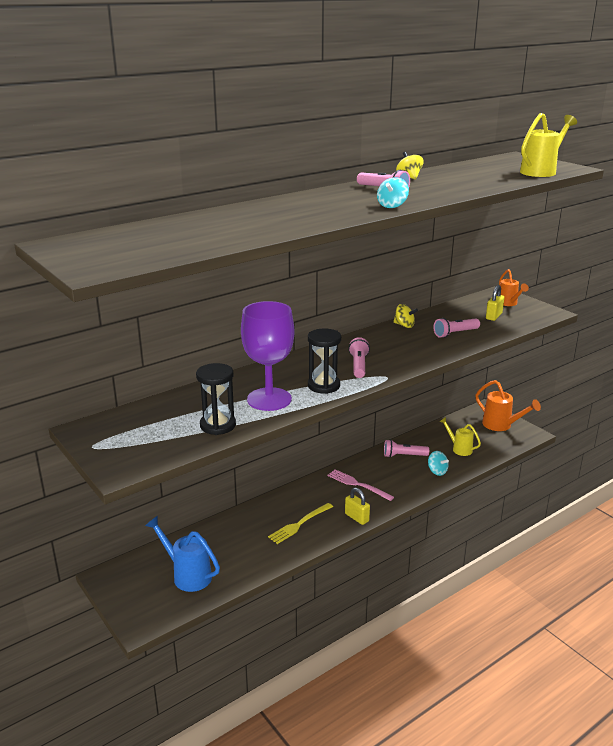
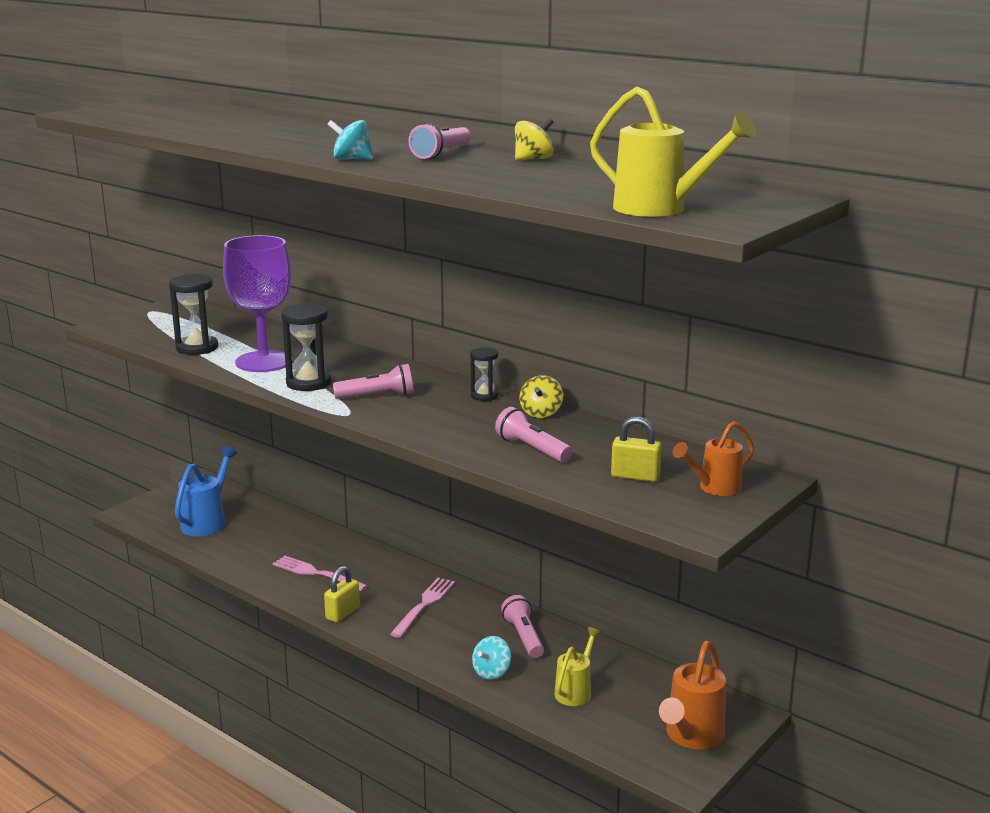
camera: 75 degrees right, 5 degrees down
(299, 524) = (316, 573): yellow fork -> pink fork
(372, 336) = (484, 396): none -> black hourglass

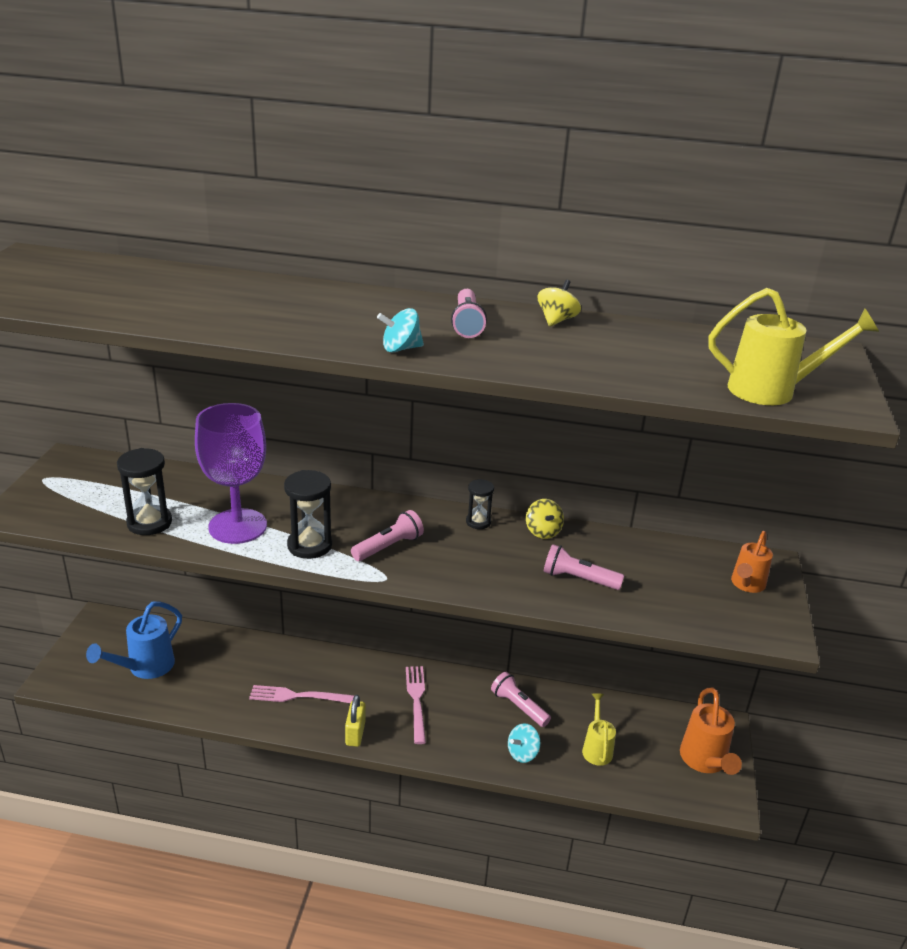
camera: 30 degrees left, 10 degrees up
(207, 522) = (145, 667): blue watering can -> blue watering can turned 135 degrees counterclockwise
(491, 672) = (522, 753): turquoise spinning top -> turquoise spinning top turned 45 degrees clockwise
(635, 476) = (682, 588): yellow padlock -> none

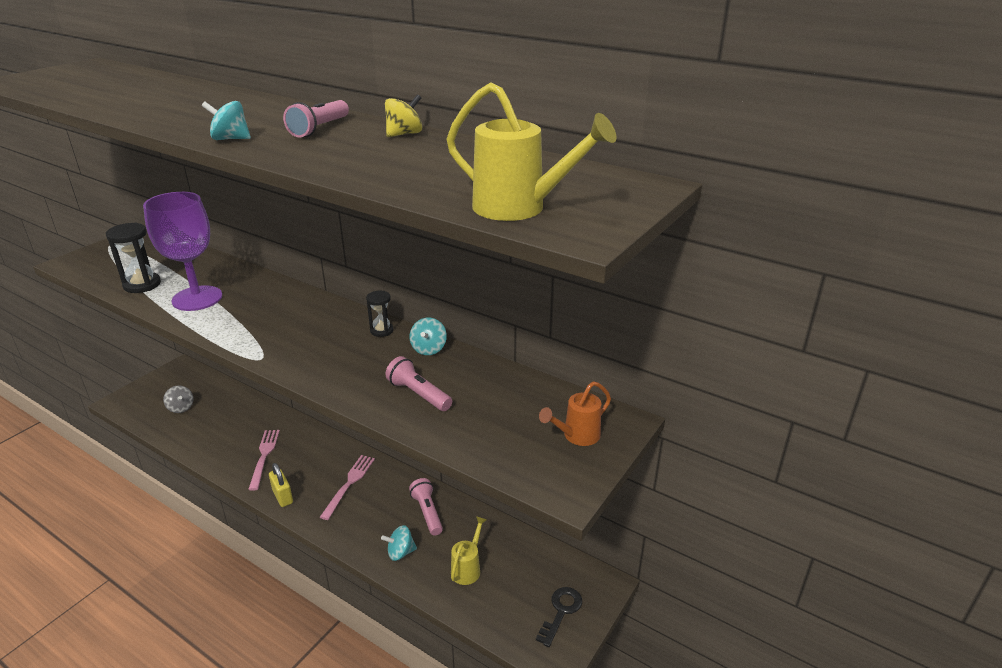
camera: 25 degrees right, 0 degrees up
(145, 667) = (181, 408): blue watering can -> grey spinning top
(297, 696) = (264, 456): pink fork -> pink fork turned 60 degrees clockwise
(309, 545) = (232, 322): black hourglass -> none
(355, 733) = (282, 496): yellow padlock -> yellow padlock turned 60 degrees counterclockwise
(389, 547) = (289, 335): pink flashlight -> none
(543, 531) = (429, 349): yellow spinning top -> turquoise spinning top
(705, 761) = (561, 612): orange watering can -> black key

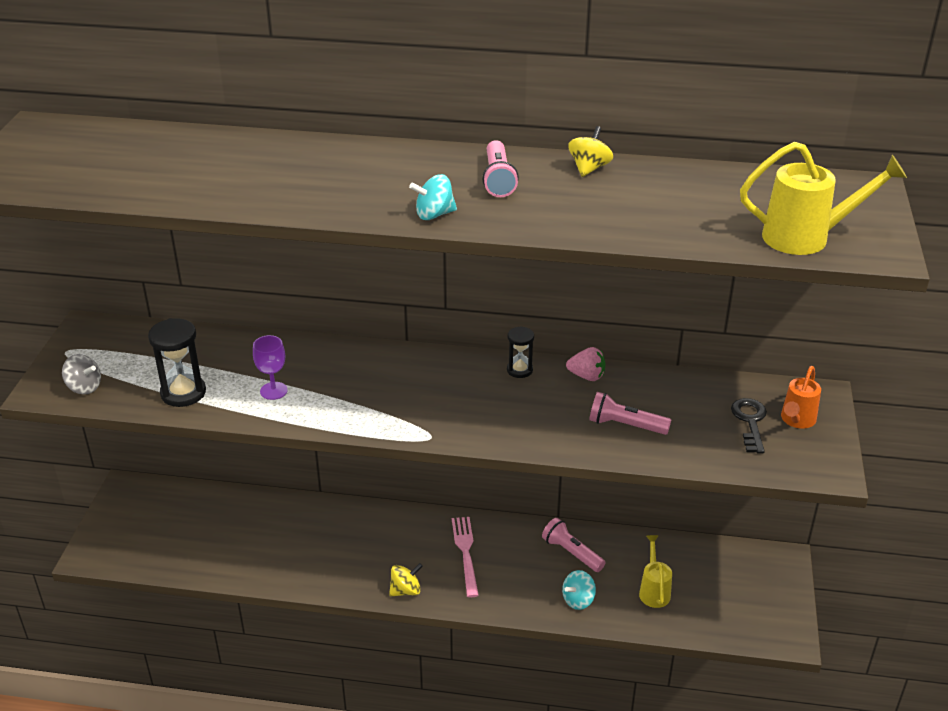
camera: 25 degrees left, 5 degrees up
(181, 408) = (182, 535): grey spinning top -> grey spinning top (84, 387)
(197, 298) = (273, 391): purple goblet -> purple goblet, size x0.46
(264, 456) = (342, 556): pink fork -> none
(282, 496) = (406, 590): yellow padlock -> yellow spinning top
(429, 349) = (587, 376): turquoise spinning top -> pink strawberry
(561, 612) = (765, 597): black key -> black key (750, 422)

